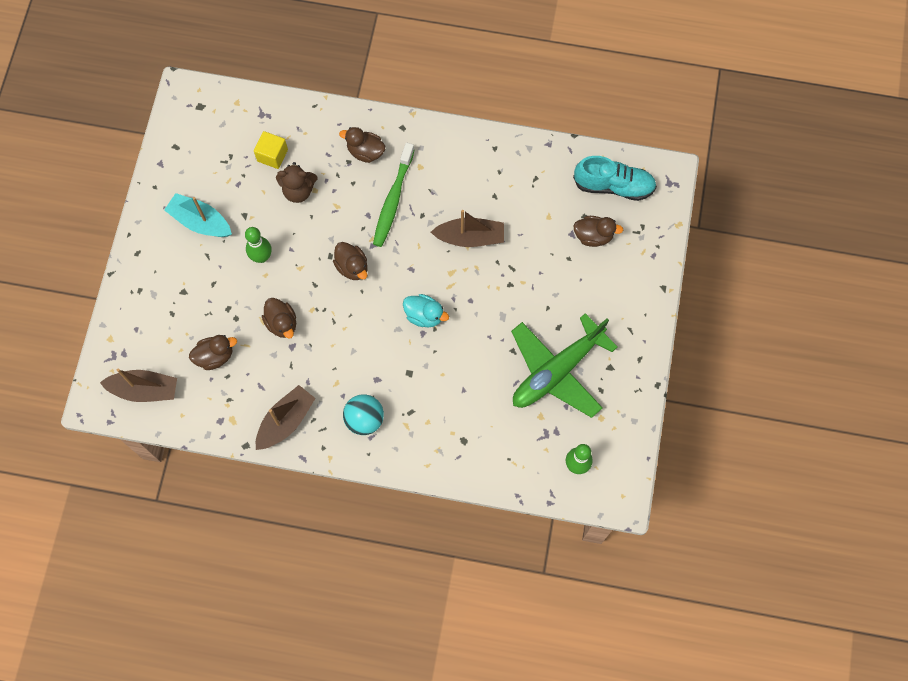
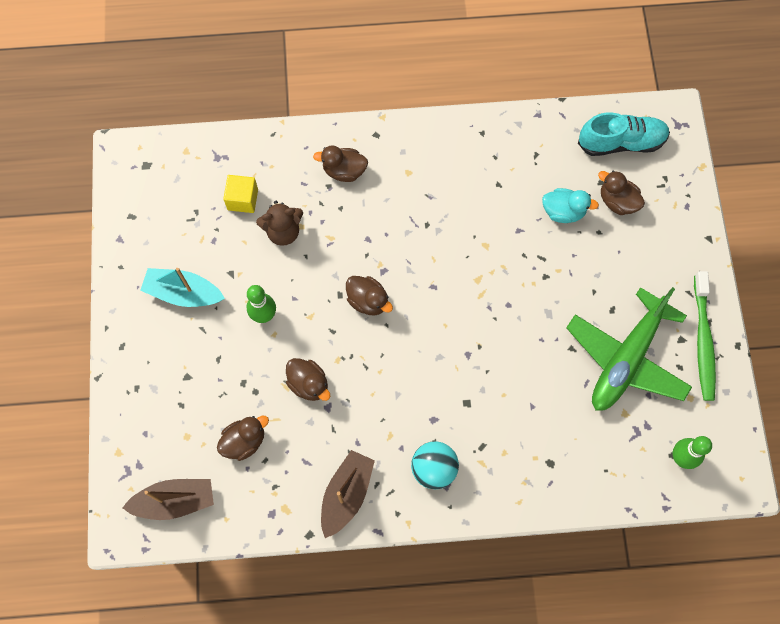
camera: 15 degrees left, 0 degrees up
(393, 200) = (390, 216): green toothbrush -> green toothbrush (703, 341)
(424, 315) = (463, 334): turquoise duck -> turquoise duck (563, 211)
(470, 237) = (486, 236): brown boat -> none
(593, 236) = (617, 201): brown duck -> brown duck turned 135 degrees counterclockwise

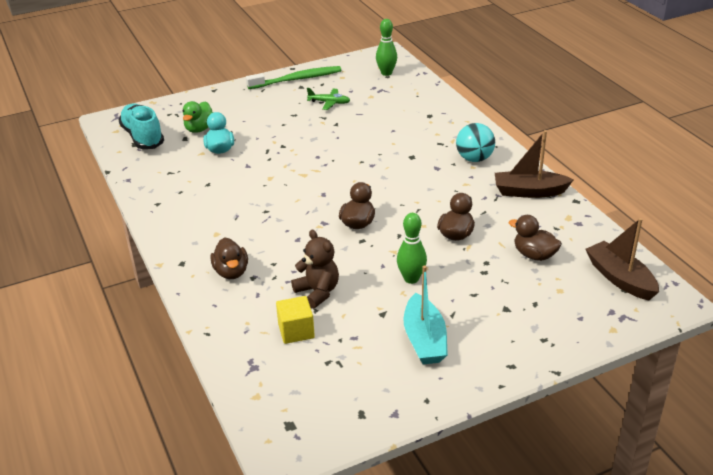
camera: 110 degrees left, 35 degrees down
(617, 201) = (199, 129): brown duck -> green duck
(626, 358) = (329, 103): green plane -> green plane, size x0.41

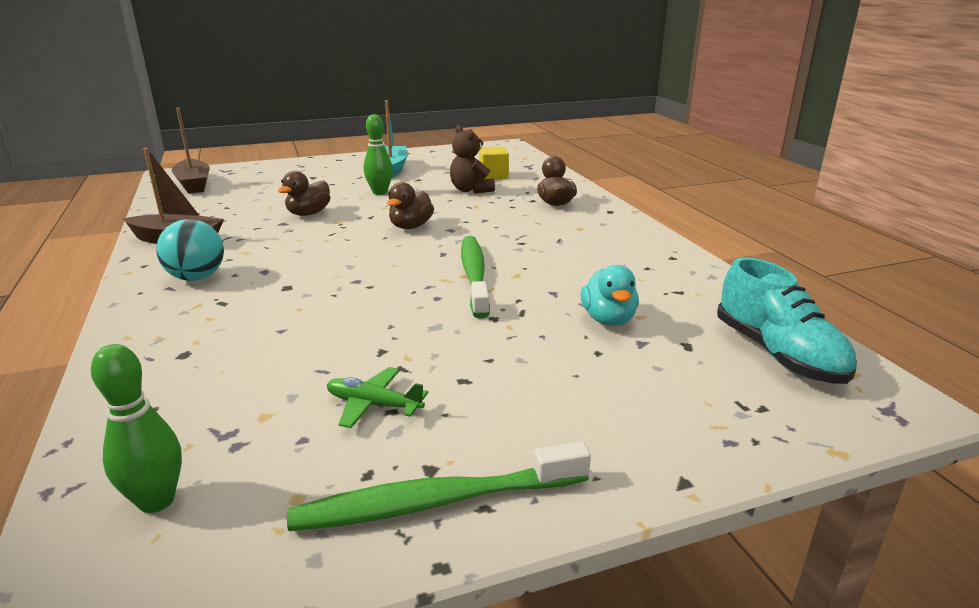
camera: 175 degrees left, 10 degrees down
(199, 129) = (667, 362): green duck -> none
(297, 175) = (474, 275): none -> green toothbrush
(534, 255) = (248, 198): brown duck -> none

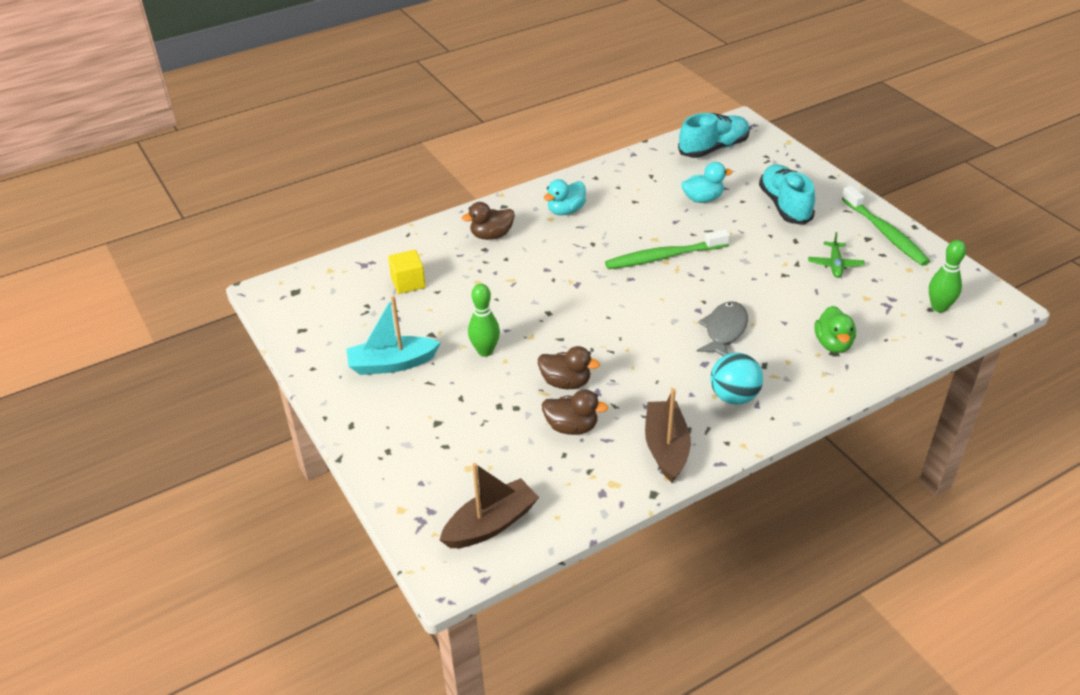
camera: 100 degrees left, 15 degrees up
(200, 357) = (833, 344): none -> green duck
(304, 289) = (724, 331): none -> grey fish
(411, 227) = (578, 307): brown duck -> brown duck (571, 427)
(471, 190) = (463, 290): brown teddy bear -> none
(574, 391) = (785, 205): none -> turquoise shoe
(594, 236) = (565, 211): none -> turquoise duck

